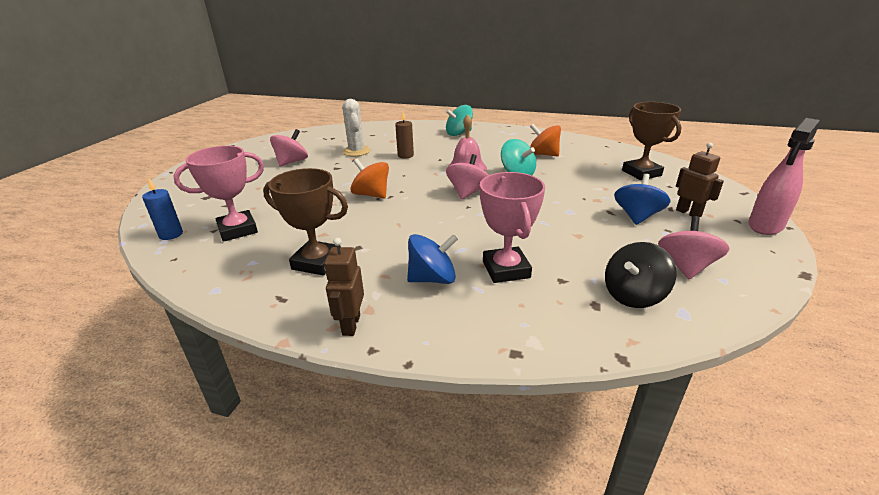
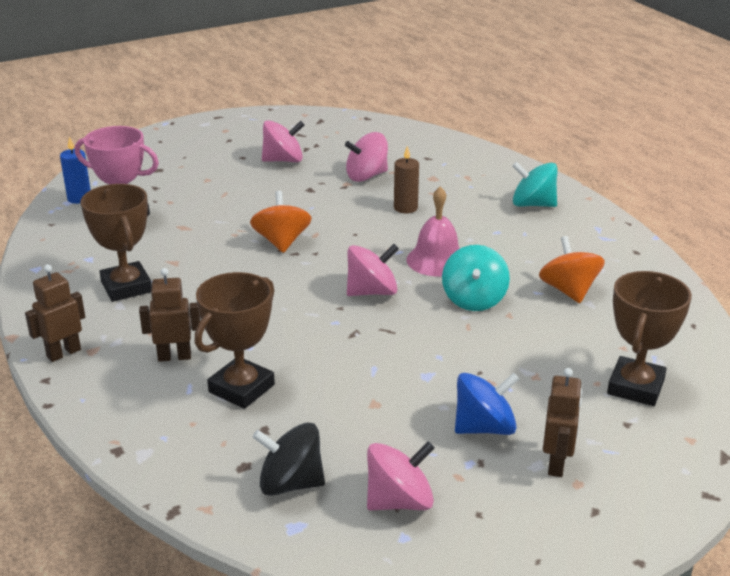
camera: 45 degrees right, 0 degrees up
(356, 151) = (366, 176): white cactus -> pink spinning top
(432, 279) = (174, 356): blue spinning top -> brown robot
(506, 269) = (241, 388): pink trophy -> brown trophy
(765, 226) = (611, 539): pink spray bottle -> none

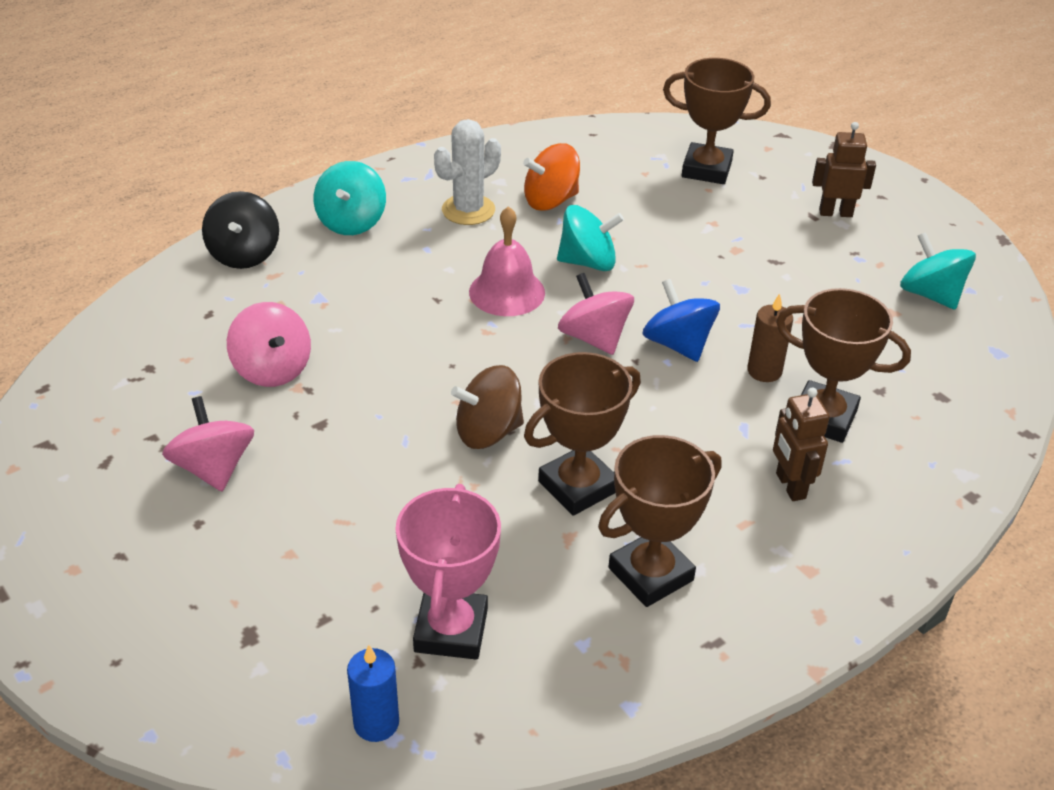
camera: 100 degrees left, 10 degrees up
(63, 353) = (828, 598): brown robot -> none
(216, 269) = (578, 486): none -> brown trophy
(281, 242) = (488, 432): orange spinning top -> brown spinning top
(290, 483) = (947, 361): black spinning top -> black spinning top (244, 254)
(399, 501) = (930, 294): pink spinning top -> turquoise spinning top
(405, 208) = (372, 325): brown candle -> brown candle (764, 371)
(484, 427) = (806, 251): blue spinning top -> blue spinning top (678, 344)
(551, 251) = (468, 210): none -> white cactus

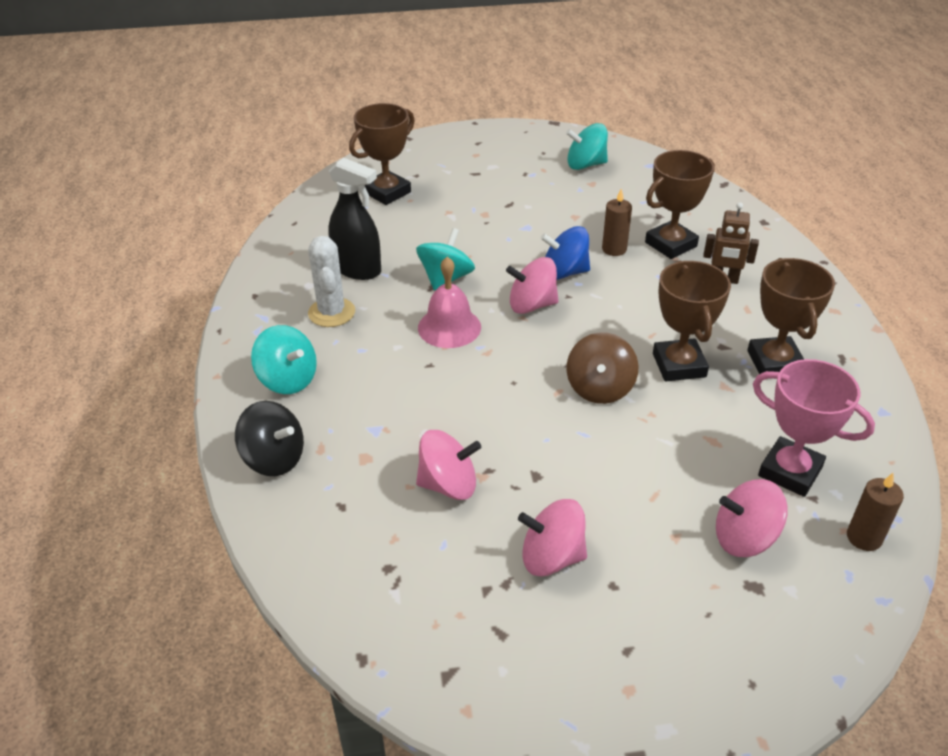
camera: 60 degrees left, 0 degrees up
(317, 611) = (744, 538): none -> pink spinning top
(376, 723) = (864, 537): blue candle -> brown candle
(551, 200) = (358, 270): orange spinning top -> black spray bottle
(835, 213) = (480, 164): brown robot -> none

